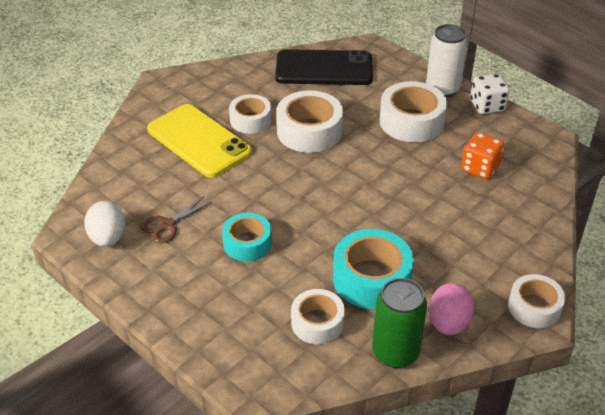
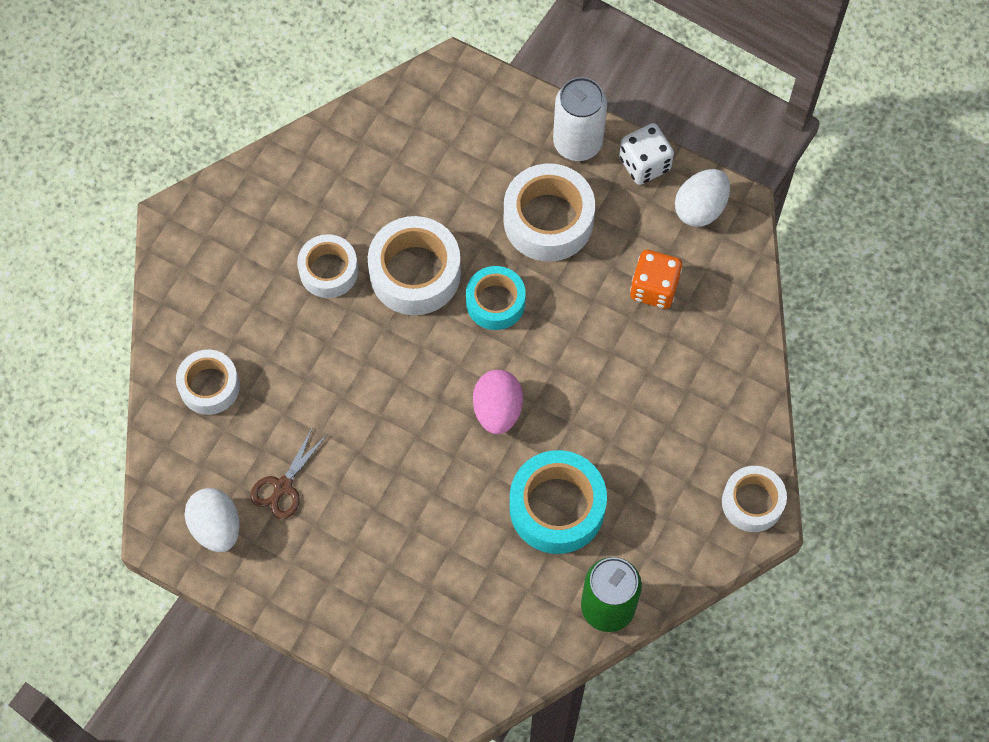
camera: 15 degrees left, 25 degrees up
(198, 141) = (271, 328): yellow phone -> none
(247, 243) = (392, 491): turquoise tape -> turquoise tape (495, 302)
(317, 323) = (510, 589): white tape -> white tape (209, 386)
(324, 68) = (401, 138): black phone -> none
(448, 323) = (659, 551): pink egg -> pink egg (497, 410)
(523, 133) = (700, 208): none -> white egg

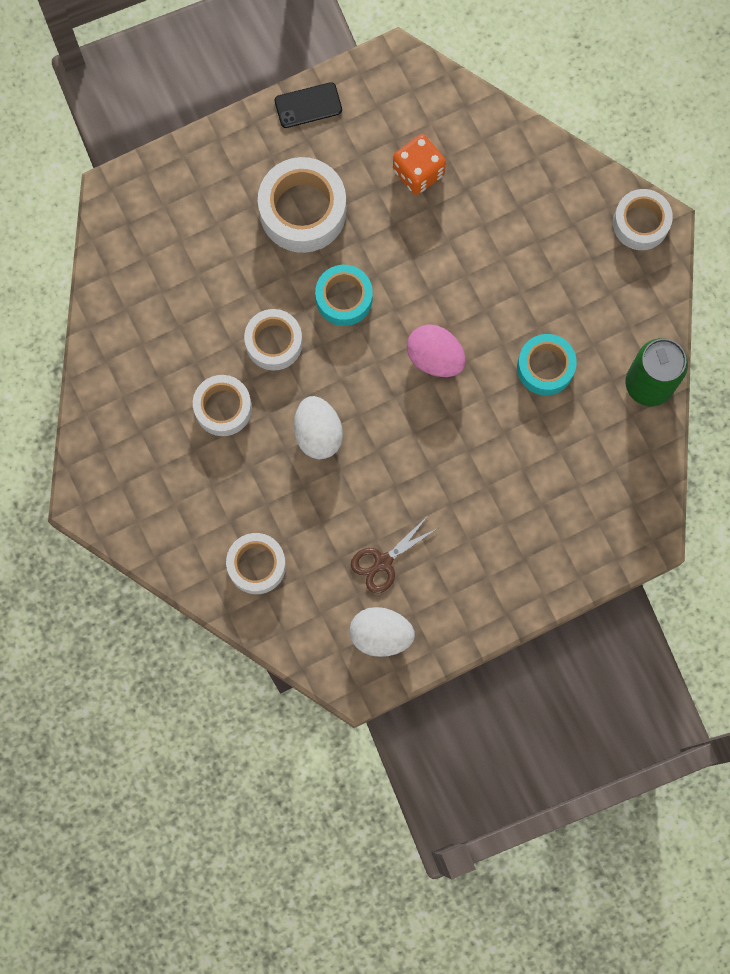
camera: 55 degrees left, 10 degrees up
(283, 486) = (383, 562): brown scissors -> brown scissors turned 75 degrees clockwise
(415, 273) = (274, 342): white tape -> white tape, size x0.65
(557, 507) = (545, 367): turquoise tape -> turquoise tape, size x0.65
(577, 143) = (252, 142): white can -> none
(644, 164) = (308, 105): white dice -> black phone
(700, 208) = (376, 91): white egg -> white egg (318, 433)

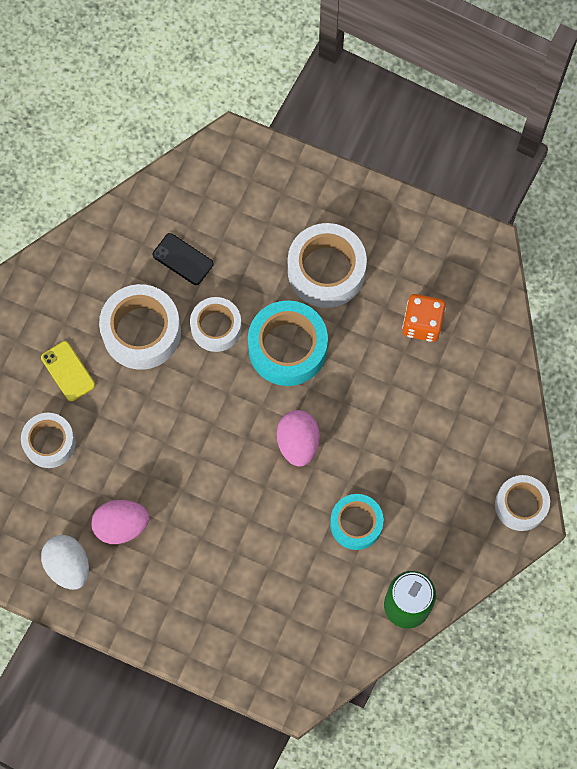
camera: 50 degrees right, 5 degrees down
(205, 499) = (68, 371): none -> yellow phone
(223, 408) = (141, 331): white tape -> white tape, size x1.55
(308, 105) = (404, 213): black phone -> black phone (183, 259)
(318, 433) = (176, 408): white egg -> none
(344, 298) = (287, 348): turquoise tape -> turquoise tape, size x1.55
(383, 562) = (121, 525): brown scissors -> pink egg

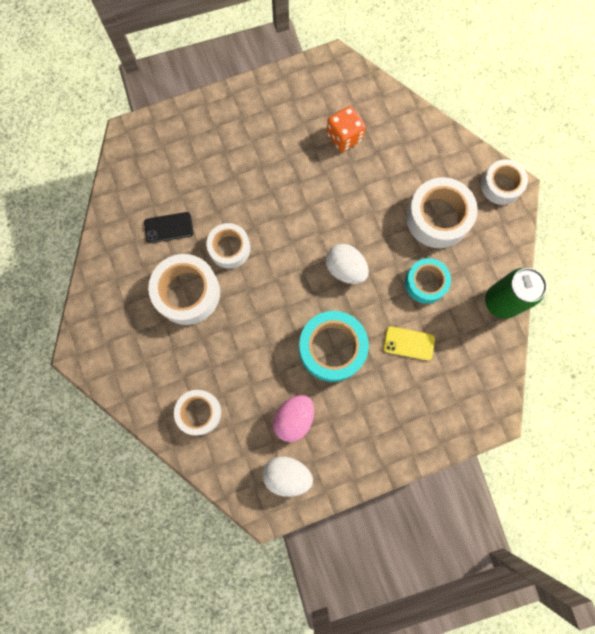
camera: 45 degrees left, 5 degrees up
(68, 371) = (166, 359): yellow phone -> yellow phone (409, 343)
(287, 348) = (283, 221): turquoise tape -> turquoise tape (332, 348)
(298, 442) = (345, 269): pink egg -> white egg
(326, 270) = (260, 157): white tape -> white tape (437, 218)

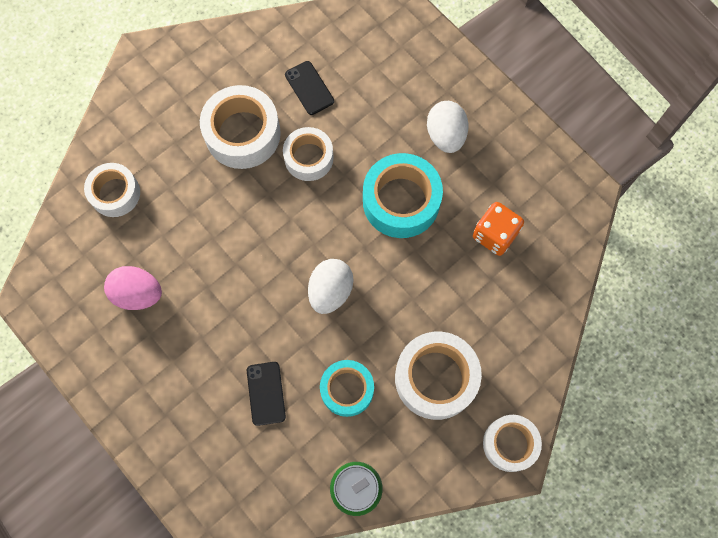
camera: 70 degrees right, 5 degrees down
(287, 475) = (74, 308): white egg -> white egg (445, 135)
(332, 348) = (231, 308): turquoise tape -> turquoise tape (401, 201)
(409, 343) = (266, 393): yellow phone -> black phone

